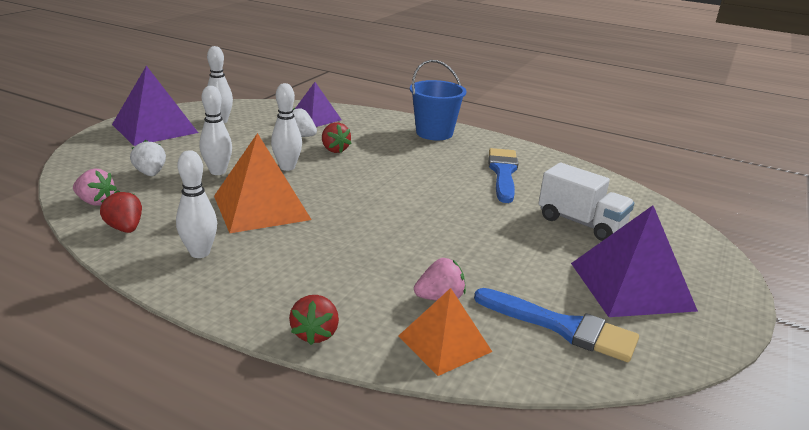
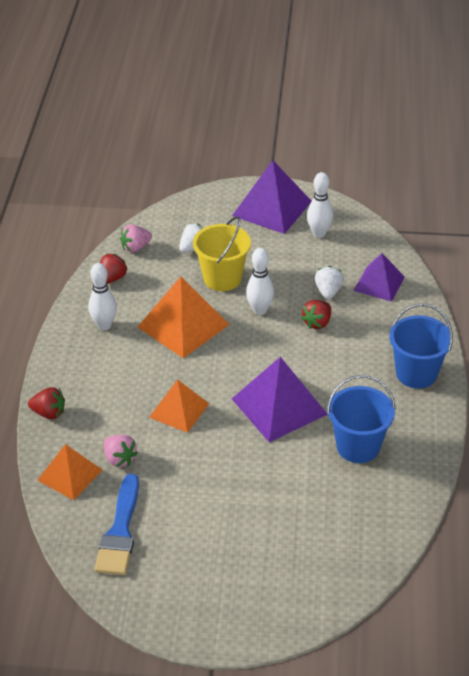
camera: 70 degrees right, 15 degrees up
(95, 202) = (135, 247): pink strawberry -> pink strawberry turned 60 degrees clockwise
(218, 172) = (222, 278): white bowling pin -> yellow bucket
(315, 333) = (49, 413): red strawberry -> red strawberry turned 150 degrees counterclockwise
(389, 241) = (179, 410): none -> orange pyramid
(503, 173) = (358, 446): blue brush -> blue bucket
(581, 223) = (290, 520): white truck -> none
(631, 286) = (200, 566): purple pyramid -> purple pyramid (279, 406)

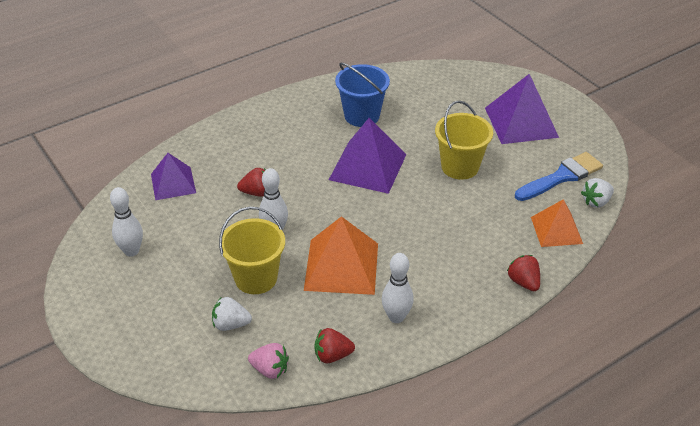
camera: 130 degrees left, 0 degrees up
(119, 459) = (511, 214): pink strawberry -> none
(179, 410) = (431, 213): orange pyramid -> none
(212, 468) = (460, 167): none -> yellow bucket
(272, 208) = (115, 305): purple pyramid -> purple pyramid (521, 122)
(328, 292) = (211, 205): white strawberry -> white strawberry (596, 201)
(416, 373) = (262, 121): blue bucket -> none

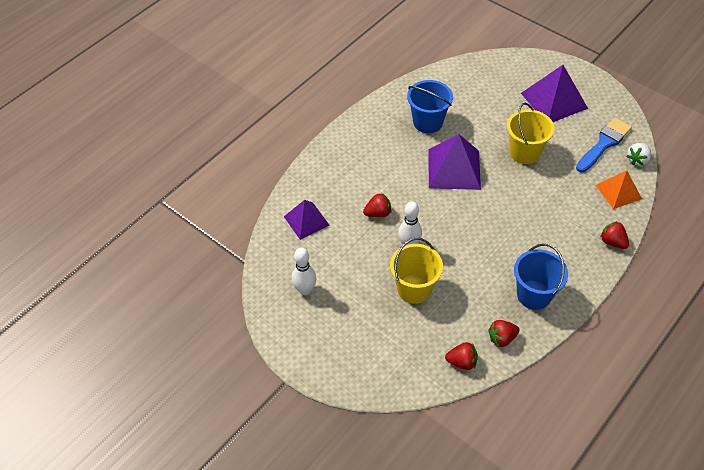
camera: 15 degrees left, 10 degrees up
(231, 324) = (414, 333): white strawberry -> none
(270, 370) = (462, 362): pink strawberry -> red strawberry
(341, 266) = (474, 262): orange pyramid -> none
(396, 317) = (534, 295): white bowling pin -> blue bucket

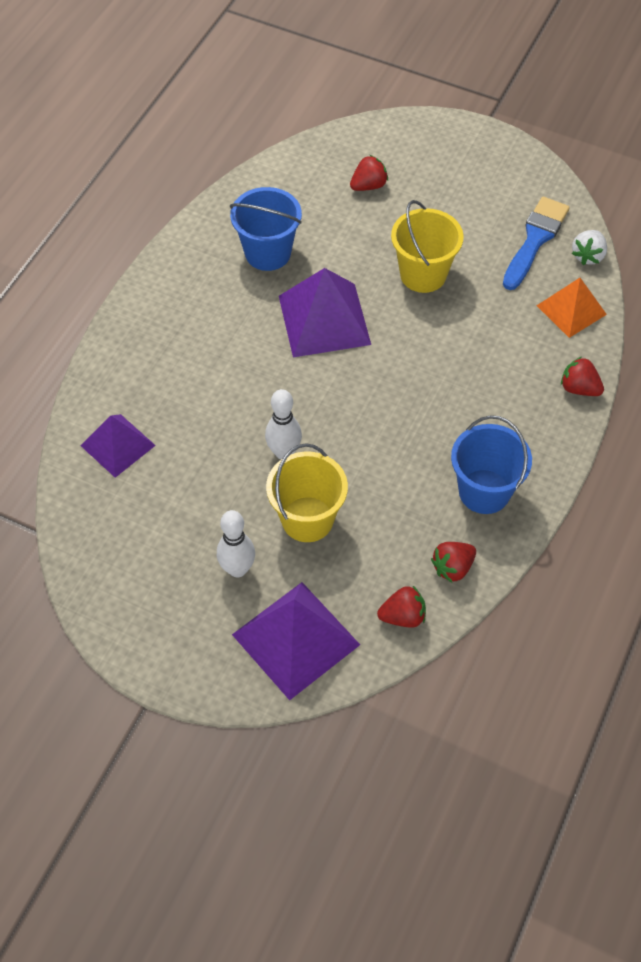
camera: 15 degrees left, 5 degrees up
(305, 290) = (142, 555): white bowling pin -> white bowling pin (237, 569)
(378, 213) = (225, 412): red strawberry -> red strawberry (368, 186)
(554, 100) = (448, 185): purple pyramid -> purple pyramid (296, 639)

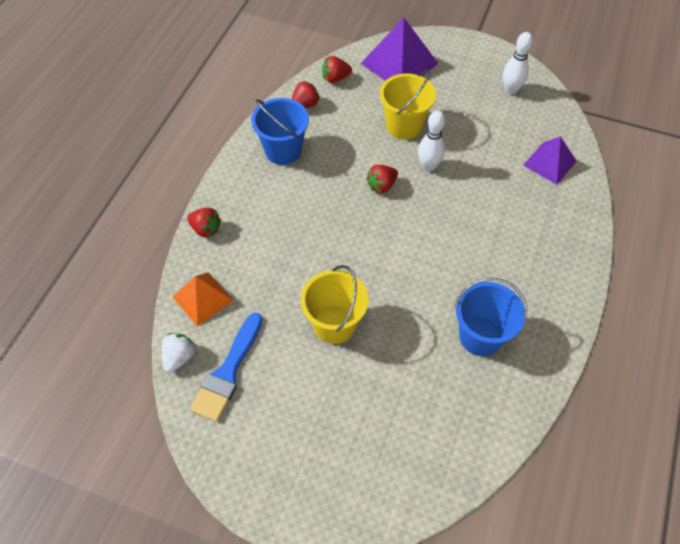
camera: 175 degrees right, 0 degrees up
(237, 569) = (443, 95): white bowling pin -> white bowling pin (510, 90)
(324, 320) = (417, 272): purple pyramid -> none
(368, 186) = (396, 427): red strawberry -> red strawberry (381, 186)

